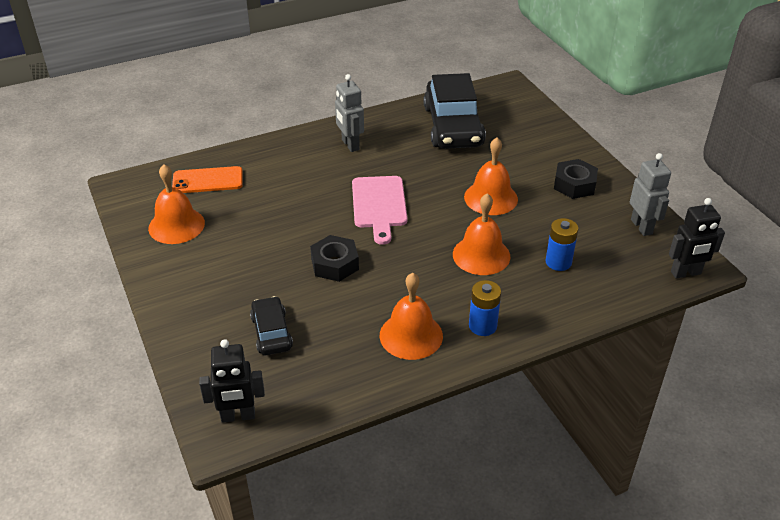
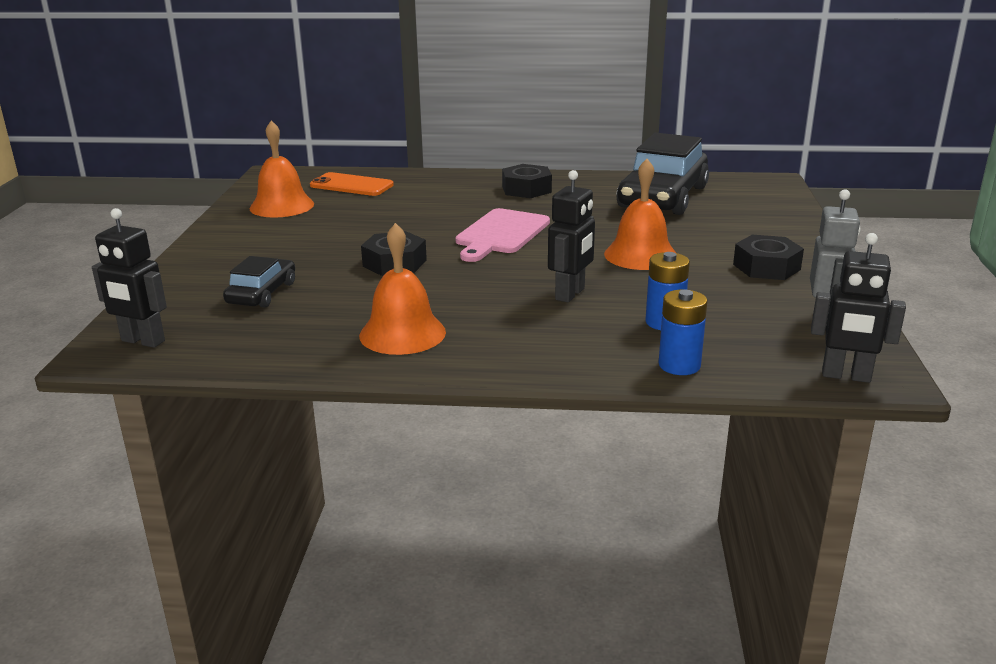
camera: 30 degrees right, 15 degrees down
(350, 145) = (526, 189): grey robot -> black nut
(481, 255) = (570, 294): orange bell -> black robot
(482, 326) = (497, 348): blue battery -> blue battery (679, 365)

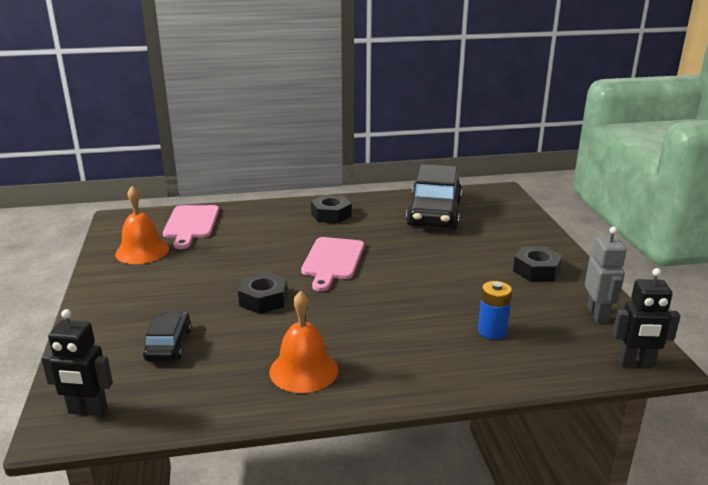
camera: 15 degrees left, 0 degrees up
(351, 185) = (191, 224): orange phone -> pink cutting board
(570, 294) = (412, 313): black robot -> none
(640, 255) = (445, 269): orange bell -> none
(679, 365) = (521, 370): blue battery -> none

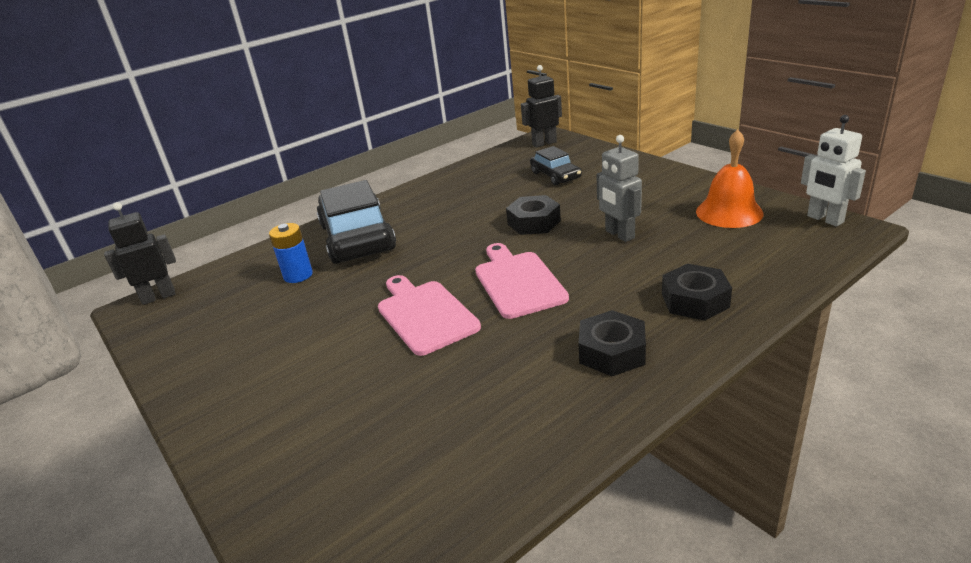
camera: 155 degrees right, 5 degrees up
(114, 227) = (824, 219): none -> white robot
(191, 224) = (757, 257): pink cutting board -> pink cutting board (425, 314)
(303, 370) = (439, 198): orange bell -> none
(434, 213) = (451, 436): black car -> black car (357, 237)
(536, 270) = (250, 371): black nut -> black nut (695, 300)
(597, 314) = (180, 334): grey robot -> grey robot (619, 234)

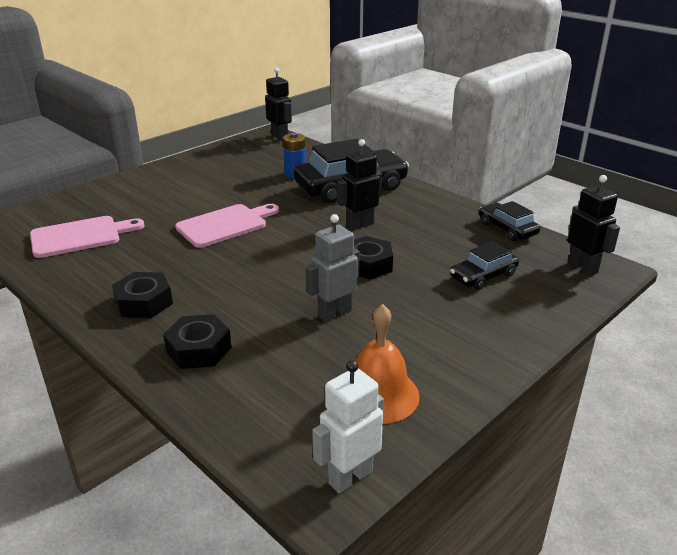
camera: 80 degrees right, 0 degrees up
(450, 229) = (359, 224): none -> black robot
(477, 165) = (507, 229): none -> black car
(518, 282) = (259, 260): pink cutting board -> pink cutting board (80, 236)

